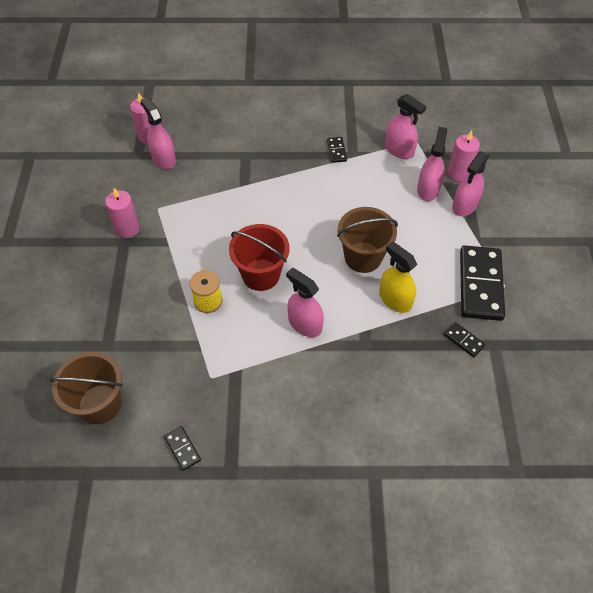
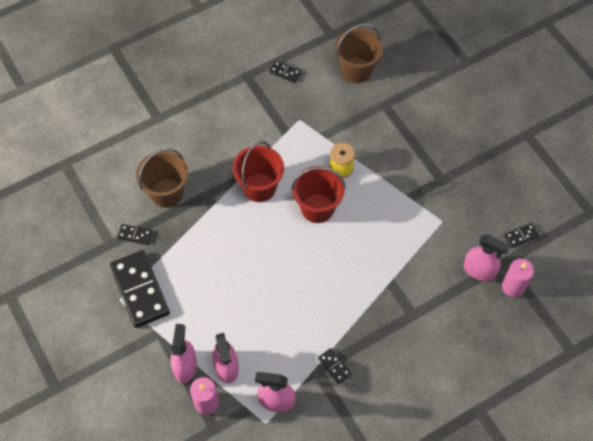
camera: 150 degrees right, 5 degrees up
(104, 166) = (521, 236): none -> black domino
(127, 229) = (449, 191): pink candle -> none
(305, 324) = (259, 187): pink spray bottle -> red bucket
(363, 257) = (247, 265): brown bucket -> brown bucket (167, 193)
(395, 299) = (202, 241): yellow spray bottle -> none

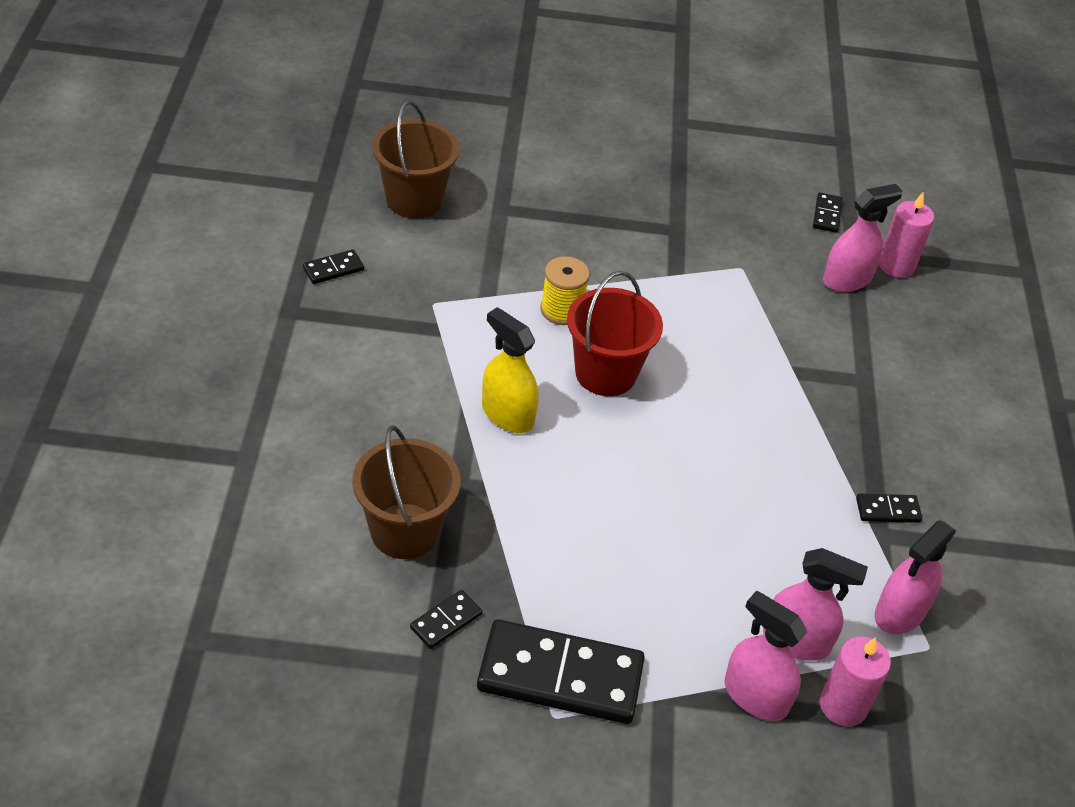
camera: 60 degrees left, 15 degrees down
(259, 187) = (507, 414): red bucket -> yellow spray bottle

